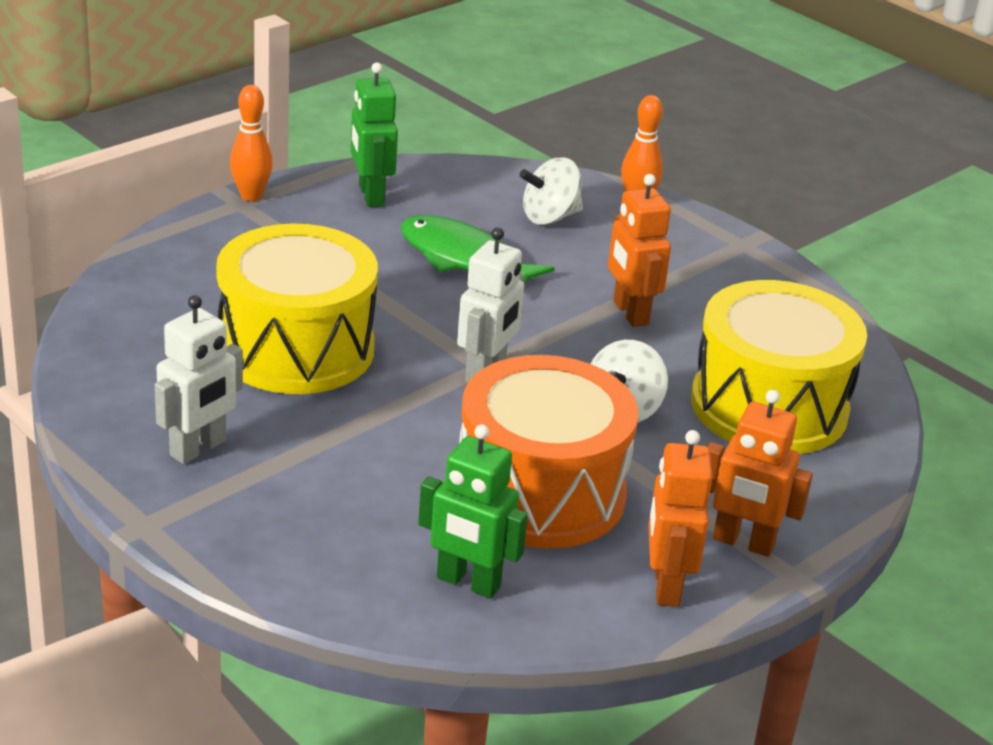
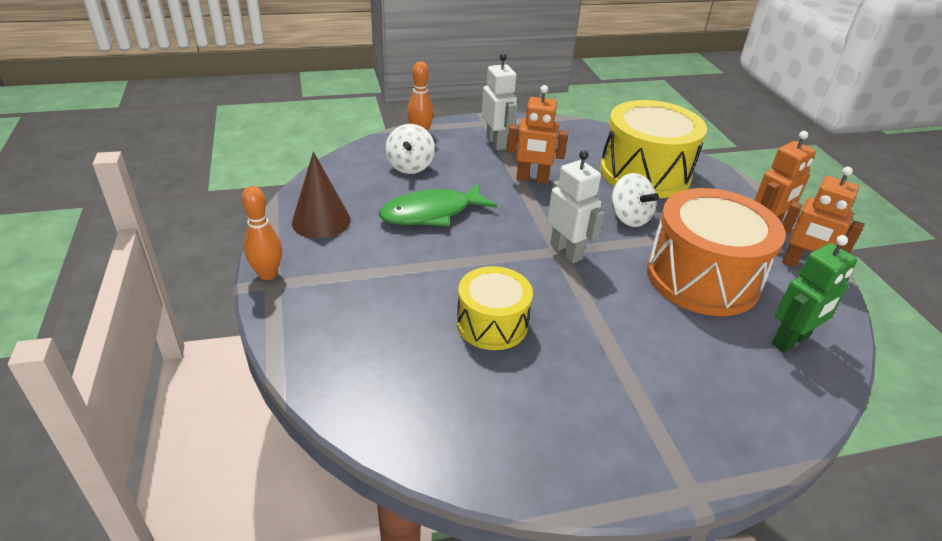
camera: 60 degrees left, 5 degrees up
(198, 449) = (599, 423): white robot -> white robot (496, 143)
(296, 348) = (492, 324): yellow drum -> yellow drum, size x0.58
(370, 195) = (321, 221): green robot -> brown cone

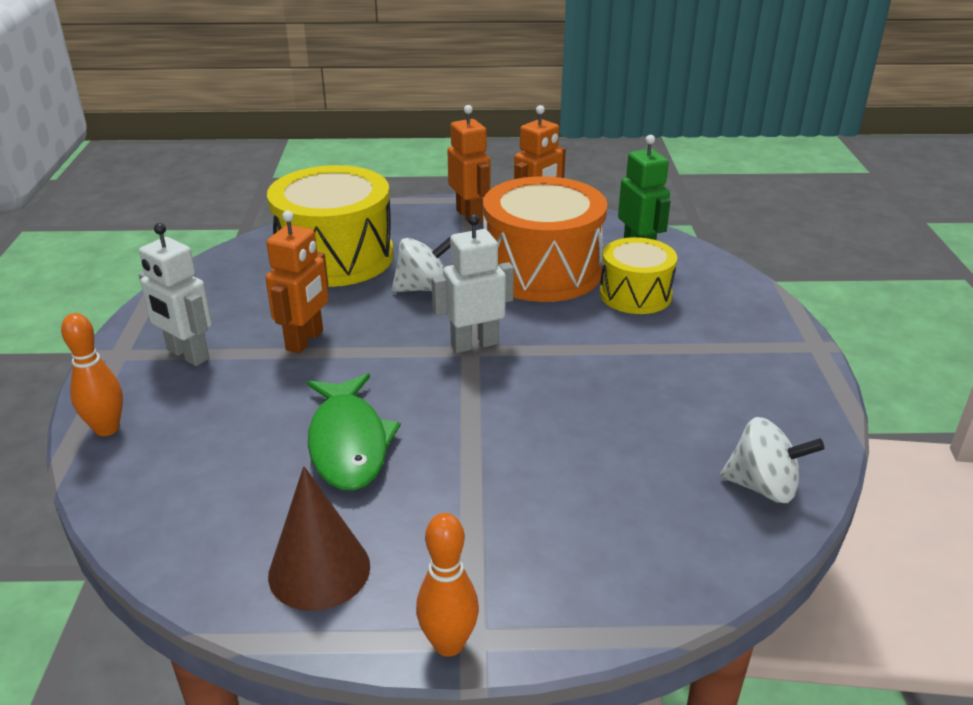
camera: 75 degrees left, 5 degrees down
(410, 166) = (204, 451): white spinning top -> white spinning top (763, 487)
(492, 324) = (596, 422): yellow drum -> yellow drum (635, 294)
(496, 143) = (187, 355): white robot -> white robot turned 135 degrees counterclockwise

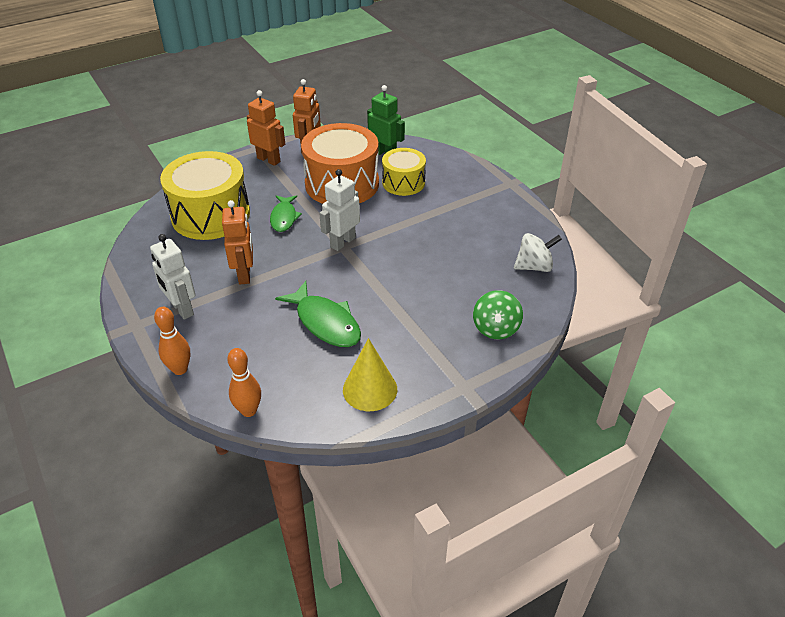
camera: 30 degrees left, 10 degrees up
(187, 355) = (182, 309): white robot -> white robot turned 45 degrees clockwise
(319, 570) = (370, 389): brown cone -> yellow cone
(423, 288) = (284, 218): white spinning top -> green fish
(448, 644) = (456, 394): orange bowling pin -> orange bowling pin (249, 411)
(610, 562) = (495, 328): none -> green spinning top

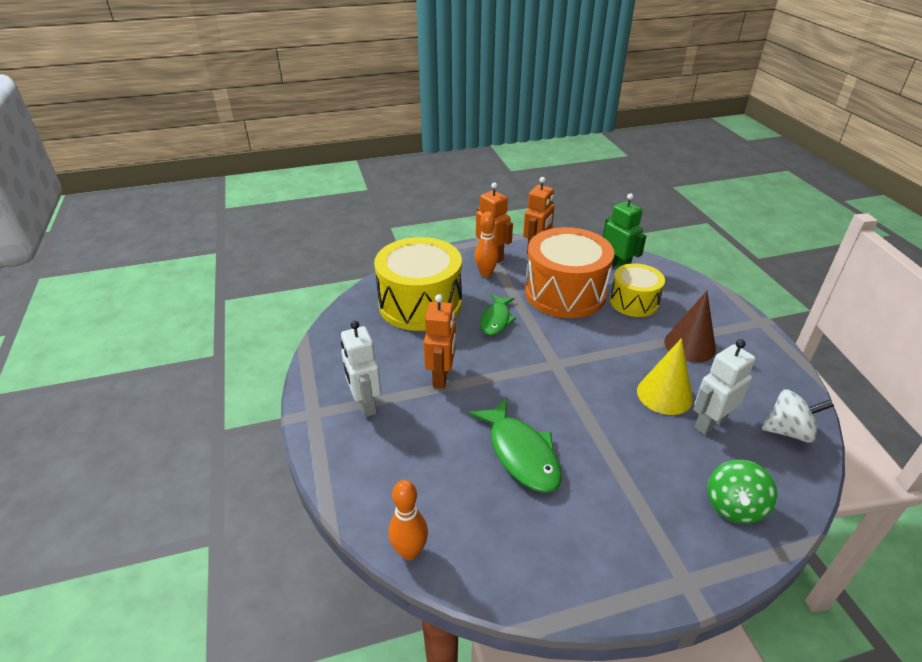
camera: 15 degrees right, 5 degrees down
(180, 369) = (345, 478): orange bowling pin -> orange bowling pin (486, 273)
(342, 242) = (556, 359): white robot -> white robot (709, 423)
(370, 389) = (562, 556): yellow cone -> yellow cone (664, 394)
(453, 212) = (689, 345): none -> brown cone

